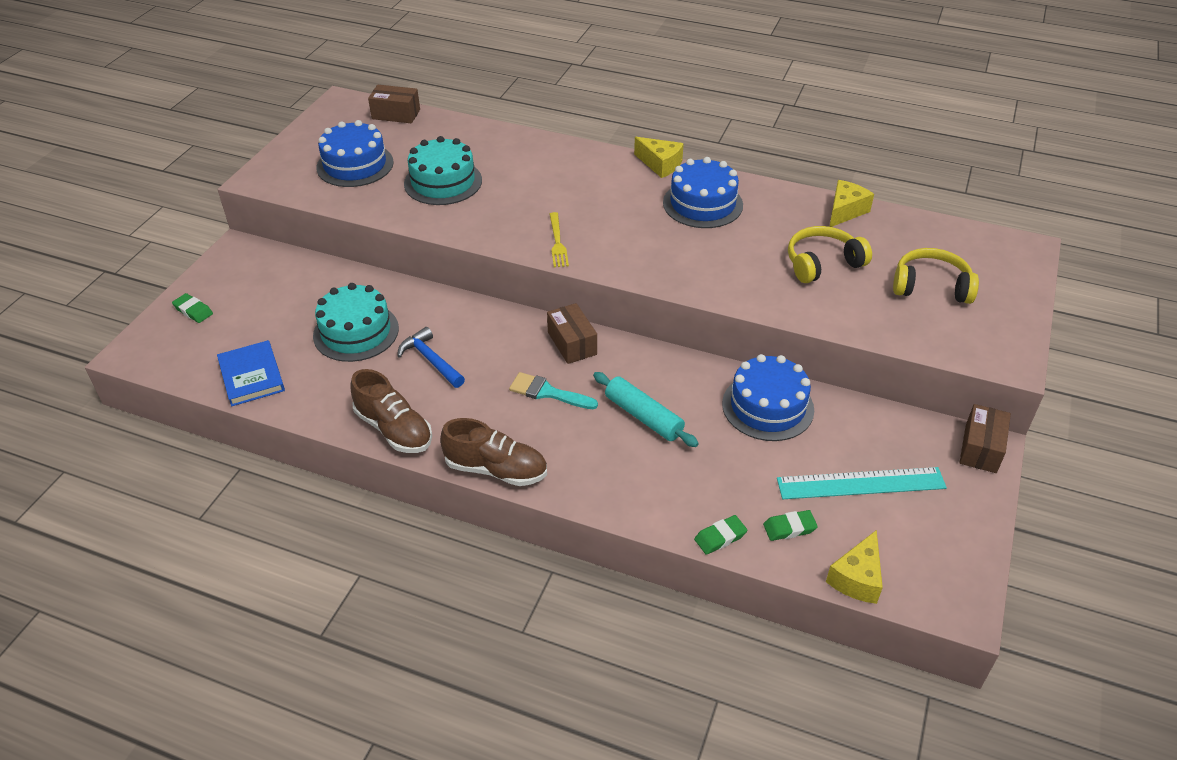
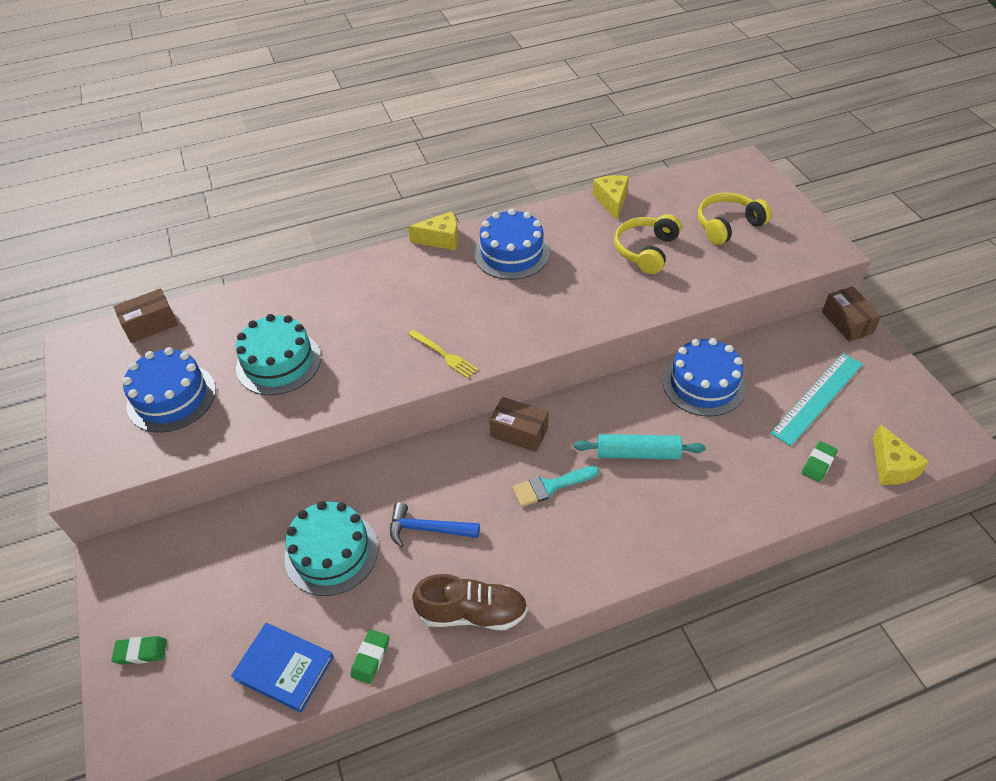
camera: 40 degrees left, 5 degrees up
(496, 469) = (590, 580): brown shoe -> none
(720, 537) = (790, 505): green eraser -> green eraser (370, 658)

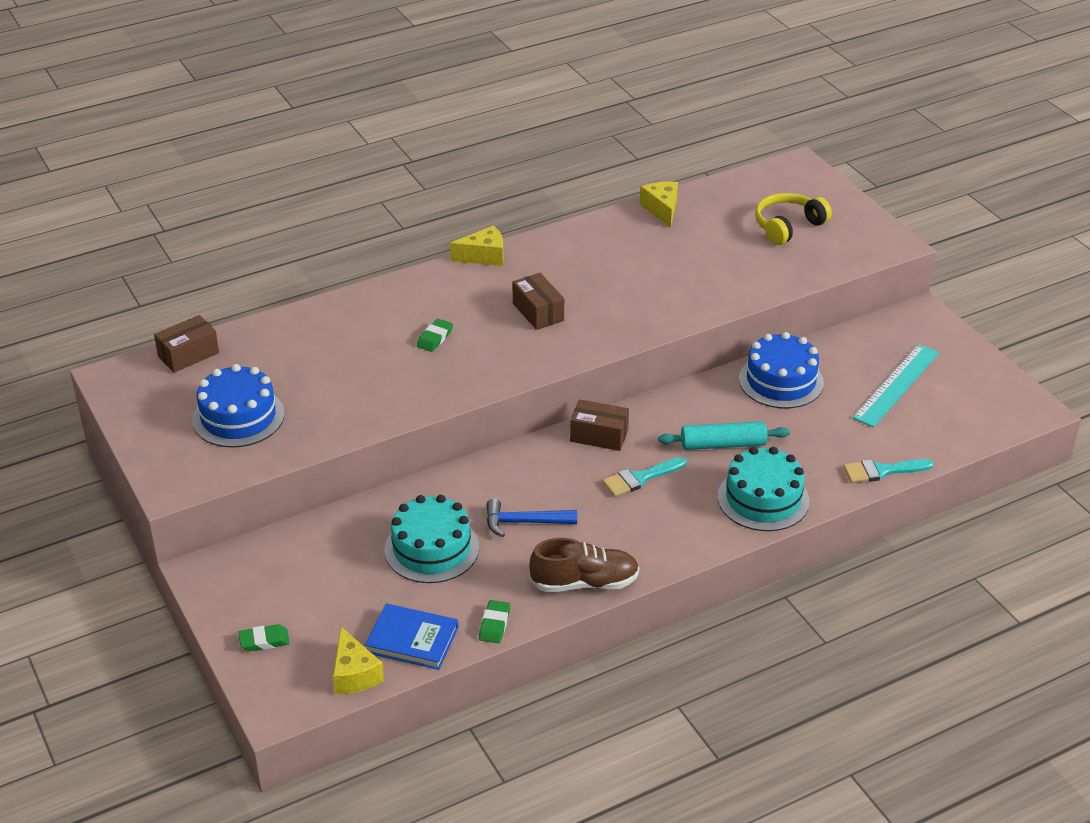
camera: 10 degrees left, 10 degrees down
(278, 362) = (342, 379): turquoise cake -> turquoise cake (763, 499)
(444, 355) = (515, 361): yellow fork -> none
(511, 253) = (564, 265): blue cake -> none
(646, 250) = (705, 254): yellow headphones -> none
(795, 500) = (882, 471): none -> turquoise brush
(818, 463) = (901, 439): green eraser -> green eraser (435, 338)
(847, 322) = (921, 316): brown box -> brown box (538, 312)
(891, 466) = (971, 437): yellow cheese -> yellow cheese (354, 674)

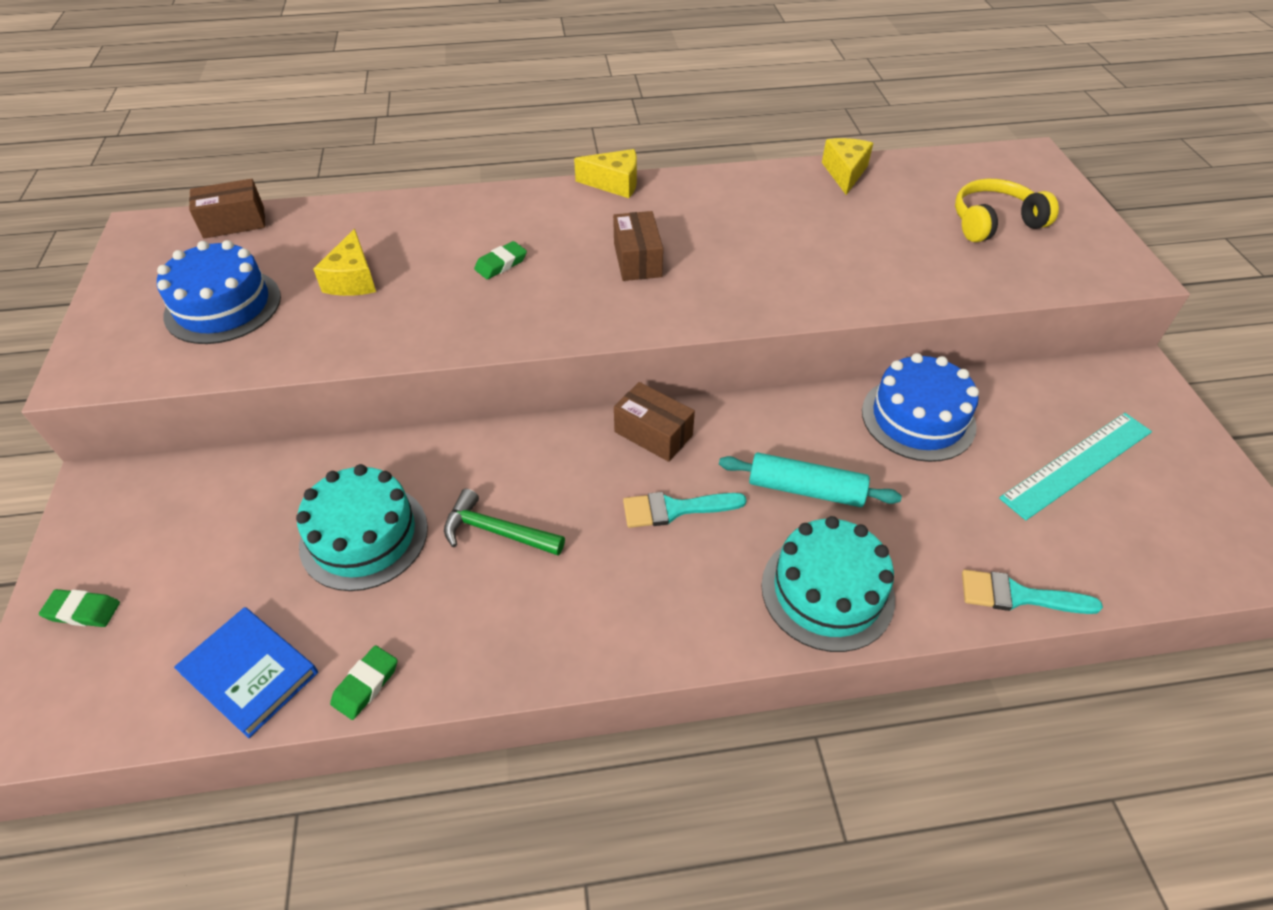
camera: 20 degrees right, 10 degrees up
(354, 674) = (143, 705): yellow cheese -> yellow cheese (353, 279)
(524, 522) = (496, 531): blue hammer -> green hammer
(584, 583) = (520, 654): brown shoe -> none

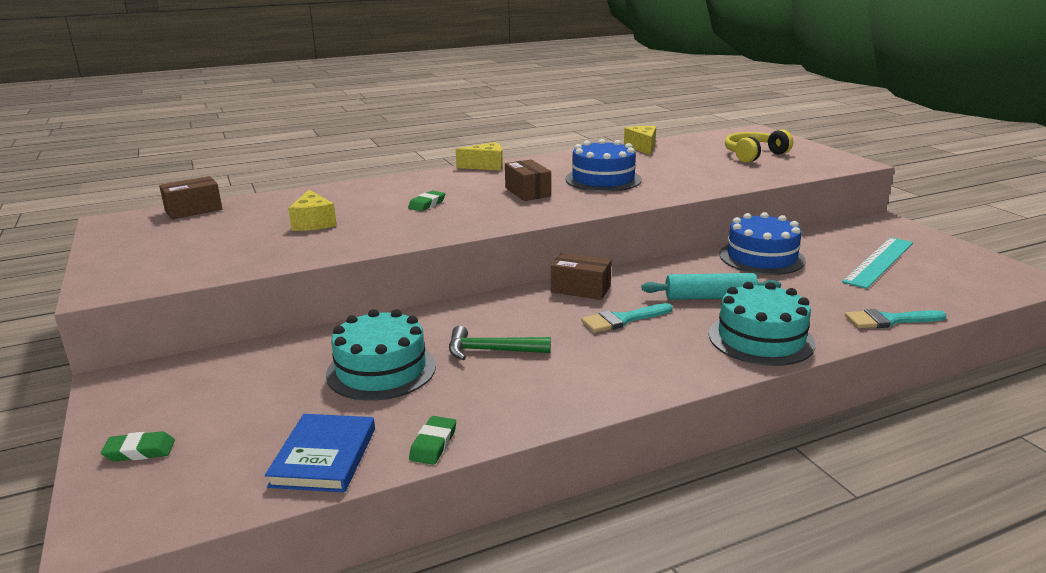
camera: 15 degrees left, 25 degrees down
(223, 306) = (210, 245): blue cake -> blue cake (603, 179)
(250, 673) = (324, 457): blue book -> blue book turned 75 degrees clockwise

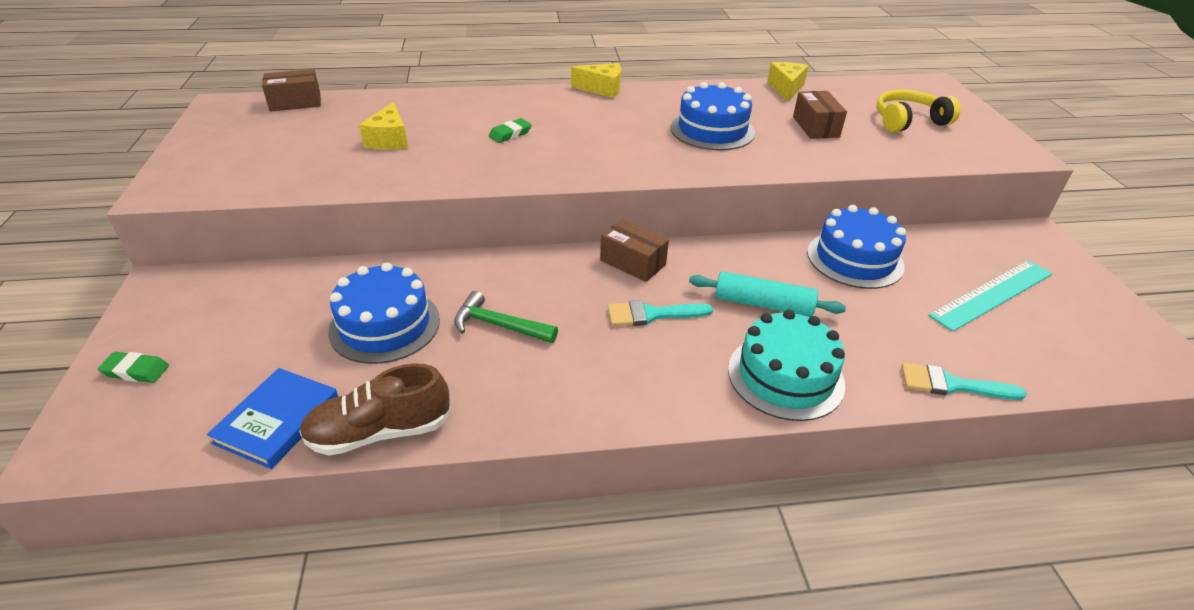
camera: 15 degrees right, 15 degrees up
(381, 370) = (385, 325): turquoise cake -> blue cake
(433, 444) = (379, 432): green eraser -> brown shoe
(528, 192) = (621, 135): brown box -> brown box (816, 127)

